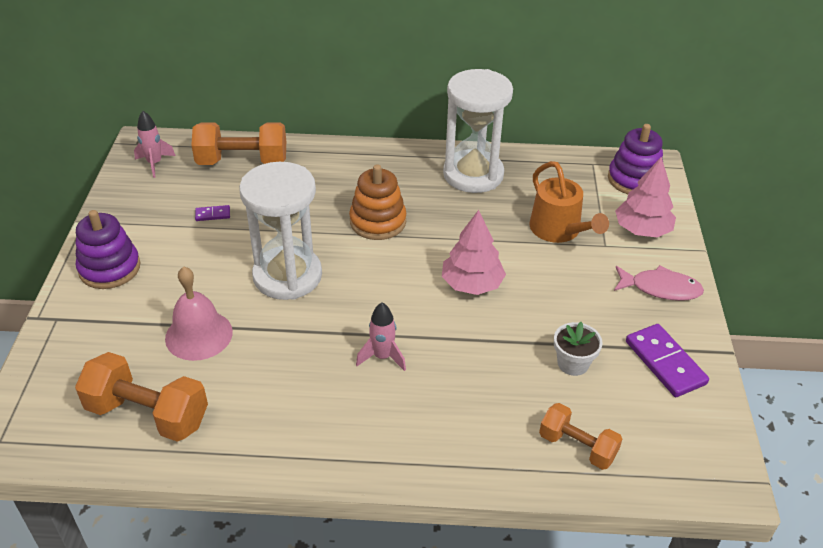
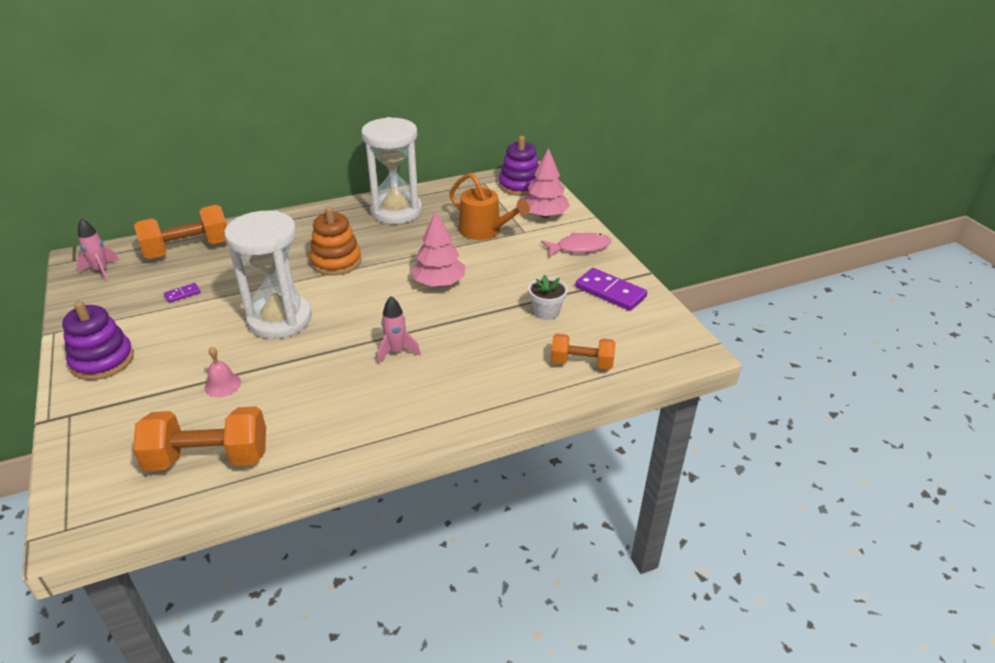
camera: 25 degrees left, 5 degrees down
(199, 335) = (222, 385): pink bell -> pink bell, size x0.56

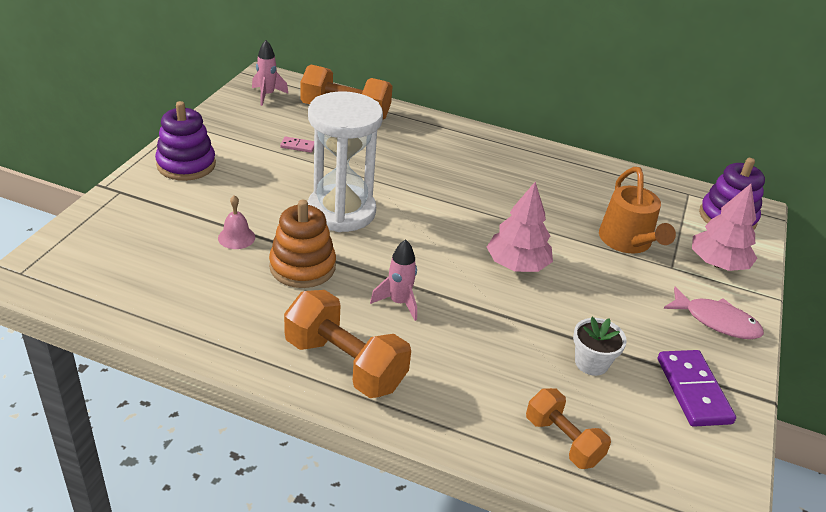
camera: 40 degrees right, 0 degrees up
(182, 294) = (298, 146): purple domino -> pink domino
(208, 458) = (158, 288): orange dumbbell -> orange dumbbell (345, 364)
(336, 261) = (448, 189): orange stacking toy -> orange stacking toy (302, 267)
(396, 211) = (560, 173): white hourglass -> none

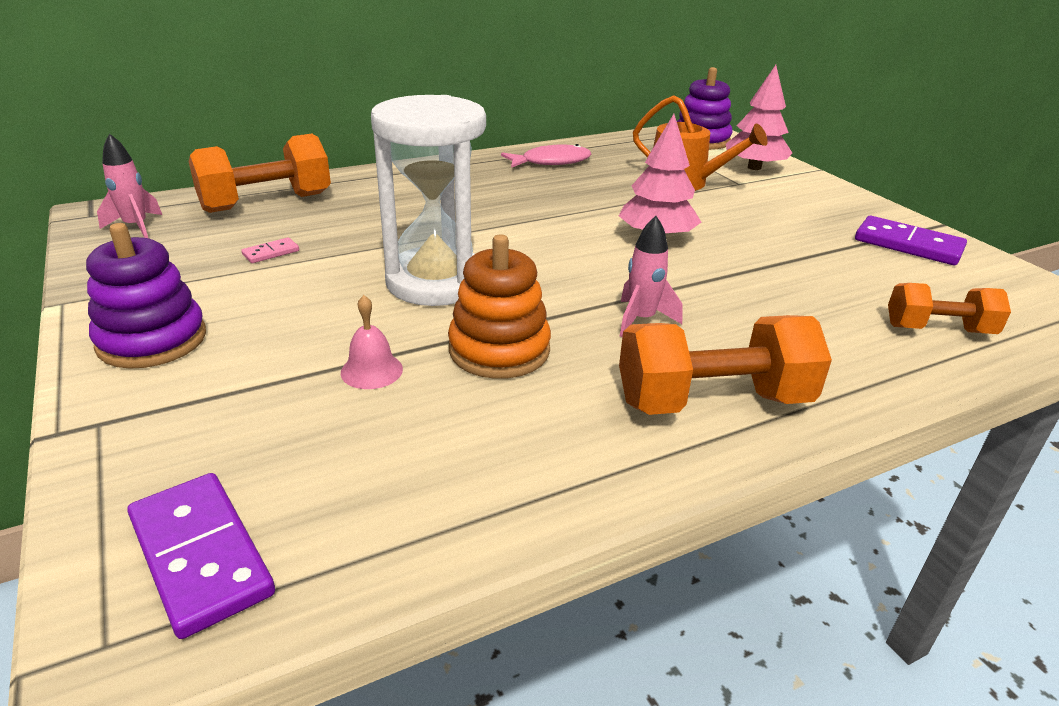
camera: 45 degrees left, 5 degrees down
(77, 266) = (201, 555): none -> purple domino
(591, 363) = (835, 268): white flower pot -> none
(716, 321) = (826, 199): pink fish -> pink fish (551, 162)

